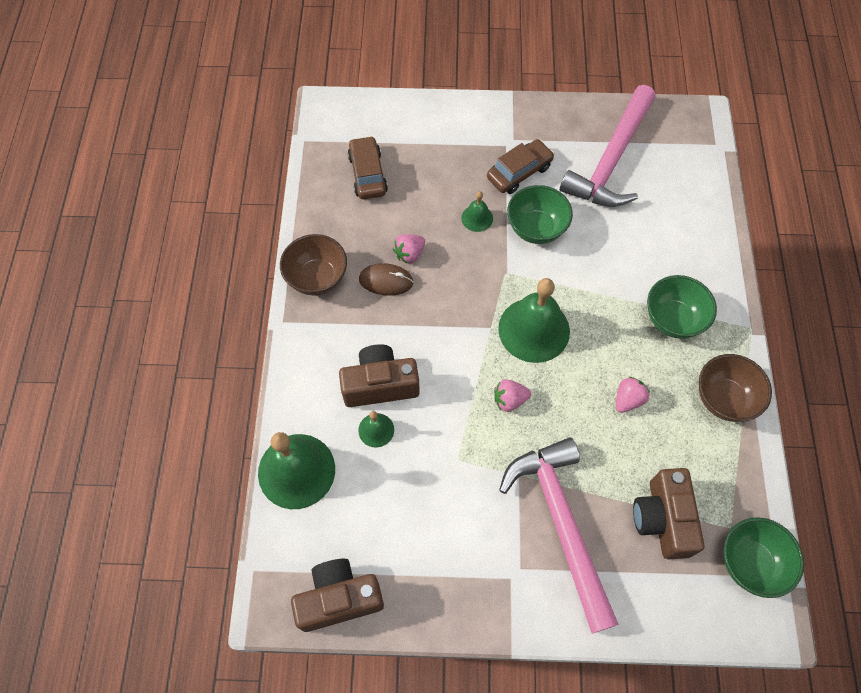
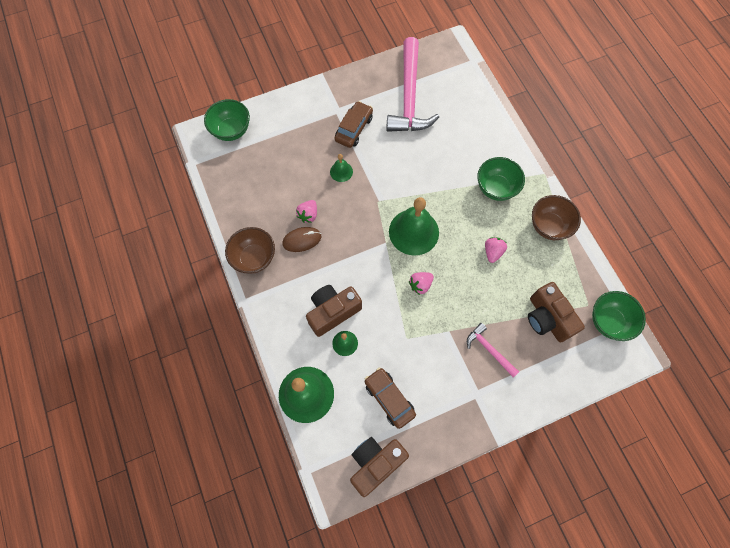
camera: 25 degrees left, 5 degrees up
(367, 174) = (252, 171): brown car -> brown car (389, 399)
(536, 229) = (383, 163): green bowl -> green bowl (231, 130)
(561, 524) = (489, 350): pink hammer -> pink hammer, size x0.48

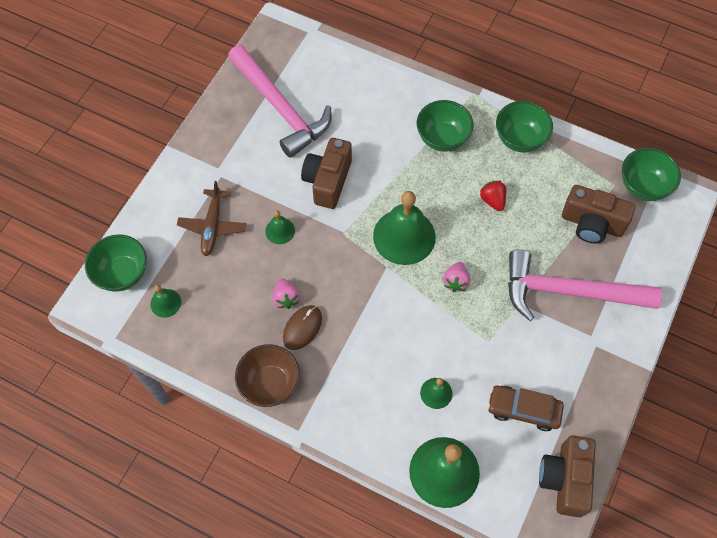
camera: 40 degrees left, 5 degrees down
(239, 165) = (165, 303): none -> green bell
(305, 140) = (213, 226): none -> brown plane
(332, 312) = (397, 373): brown camera -> brown camera (328, 181)
(354, 129) = (253, 179): brown car -> none
(489, 350) = (569, 292): pink hammer -> pink hammer, size x2.10
(492, 252) = (492, 200): pink strawberry -> red strawberry
(549, 226) = (519, 139): brown bowl -> green bowl

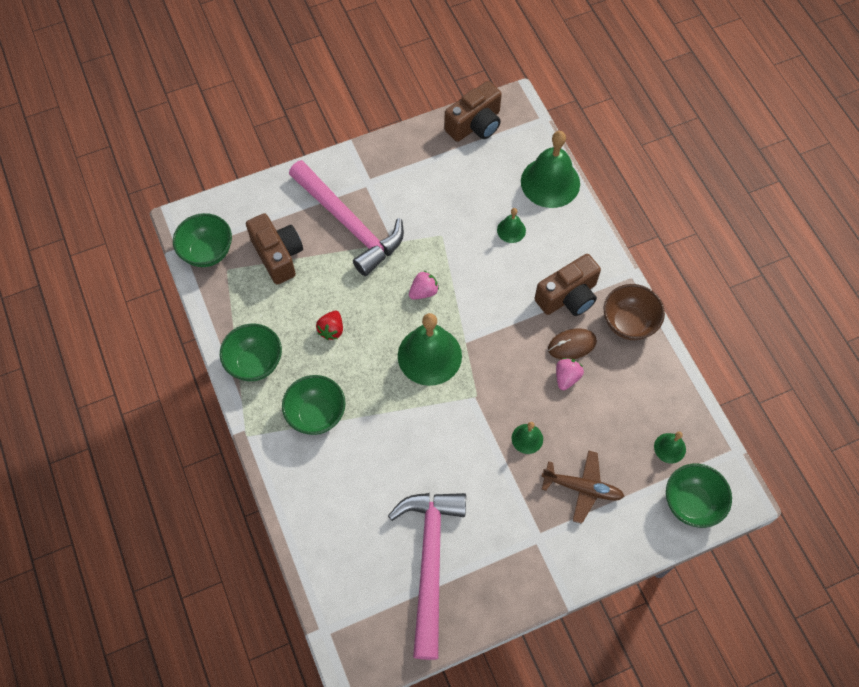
camera: 140 degrees left, 0 degrees up
(213, 226) = (582, 488): brown plane -> brown plane turned 60 degrees clockwise
(328, 181) = (449, 452): brown camera -> brown camera (568, 296)
(523, 410) = (461, 178): brown car -> none

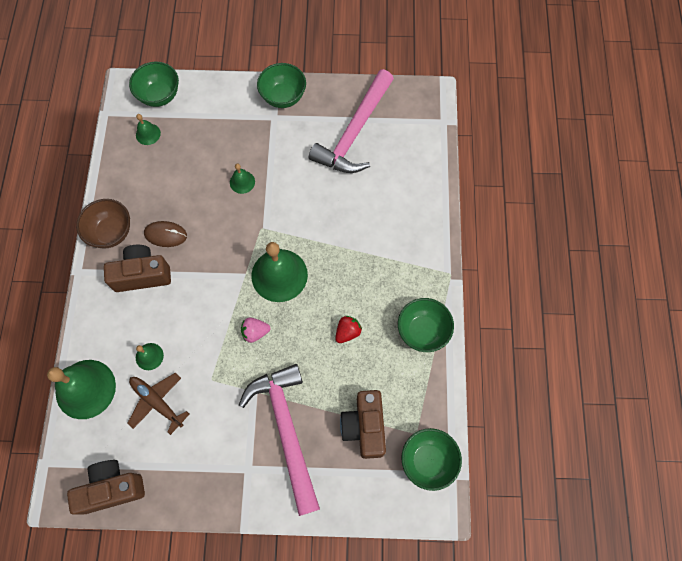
camera: 155 degrees left, 5 degrees up
(316, 414) = (389, 267): green bowl -> green bowl (283, 97)
(566, 377) = (186, 212): pink strawberry -> none
(582, 488) = (225, 134): brown plane -> brown plane (157, 402)

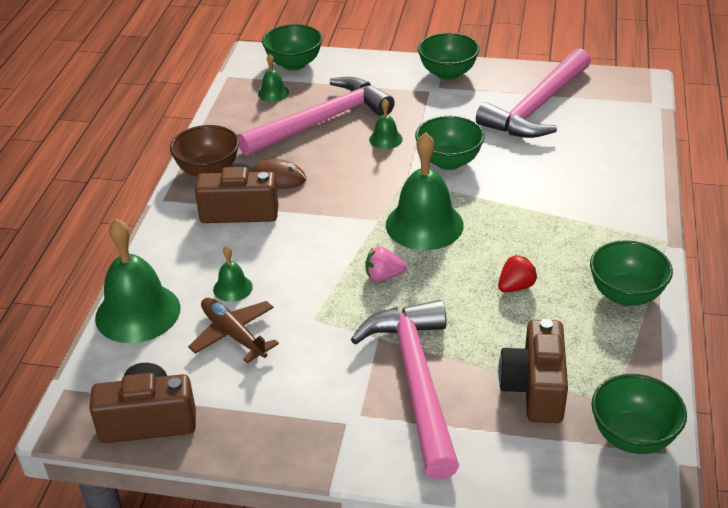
camera: 10 degrees right, 30 degrees down
(190, 165) = (321, 121): none -> pink hammer
(292, 203) = (449, 162): none -> green bowl

